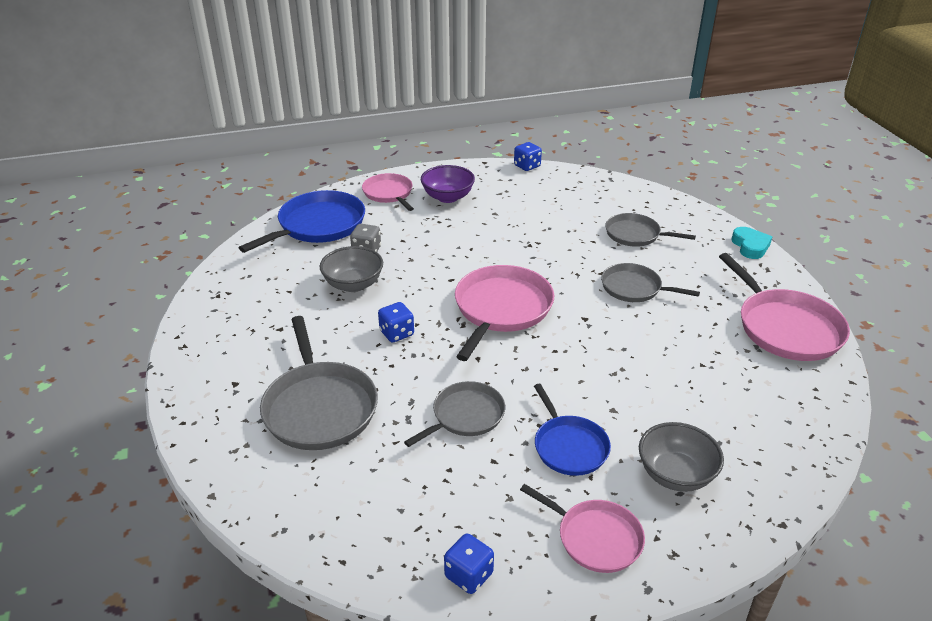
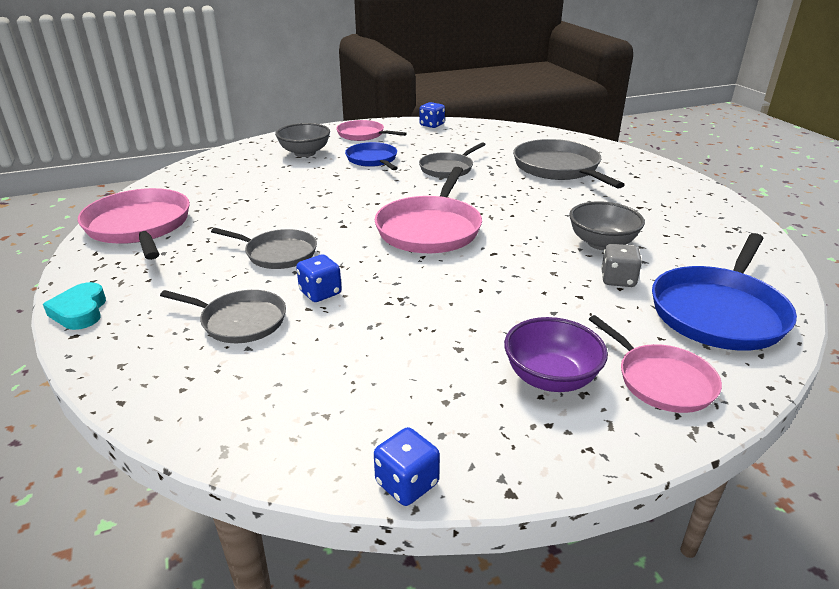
camera: 175 degrees right, 5 degrees down
(396, 333) = (527, 208): blue dice -> blue dice (320, 293)

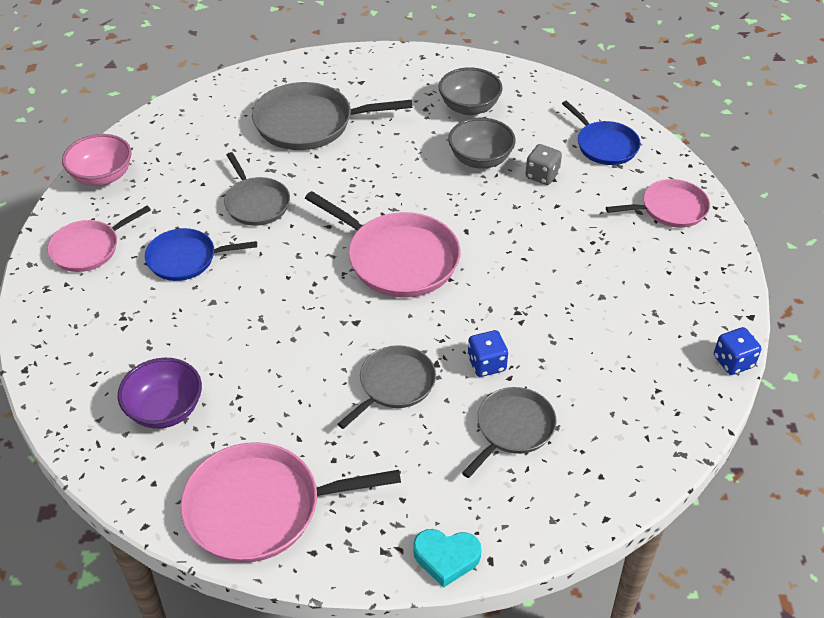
camera: 70 degrees left, 15 degrees up
(305, 153) = (116, 318): grey bowl -> grey bowl (469, 107)
(432, 125) = (102, 176): blue dice -> pink bowl
(550, 378) = (652, 260): purple bowl -> purple bowl (165, 410)
(719, 312) = (604, 145): blue pan -> blue pan, size x0.62

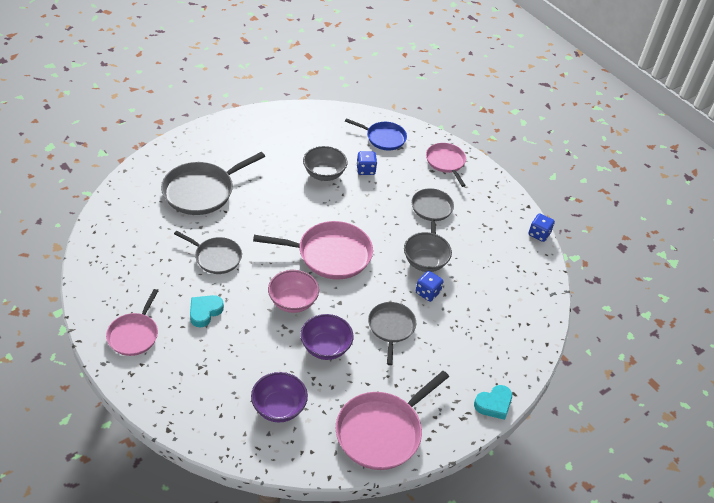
camera: 40 degrees left, 0 degrees up
(102, 176) = (96, 283): pink bowl -> pink bowl (293, 302)
(186, 259) = (205, 312): blue pan -> turquoise heart
(287, 367) = (325, 347): none -> purple bowl
(469, 107) = (290, 143): grey bowl -> grey bowl (425, 262)
(513, 428) = (469, 321): grey pan -> grey pan (431, 210)
(542, 175) = (365, 170): grey dice -> blue dice
(670, 209) = (446, 162): pink pan -> pink pan turned 60 degrees counterclockwise

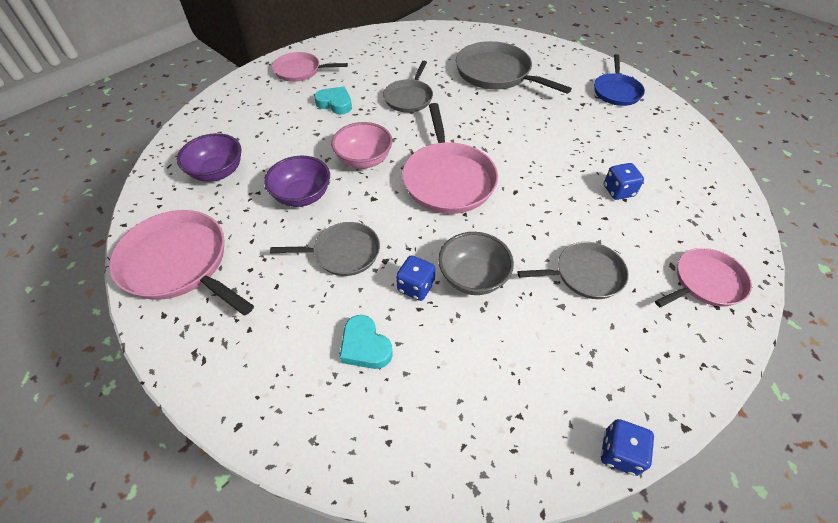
camera: 85 degrees right, 5 degrees up
(324, 174) = (583, 154): grey bowl -> none
(383, 138) = (698, 201): blue pan -> blue pan (616, 91)
(493, 404) = (217, 395): turquoise heart -> turquoise heart (365, 346)

